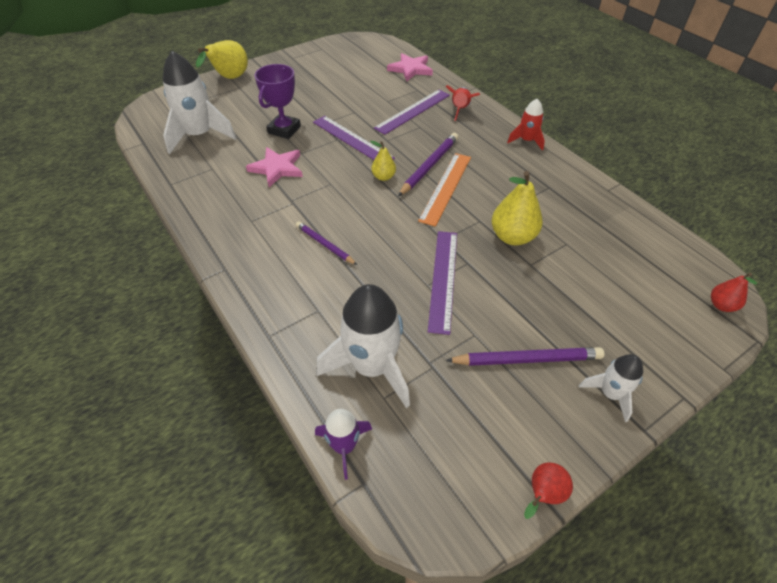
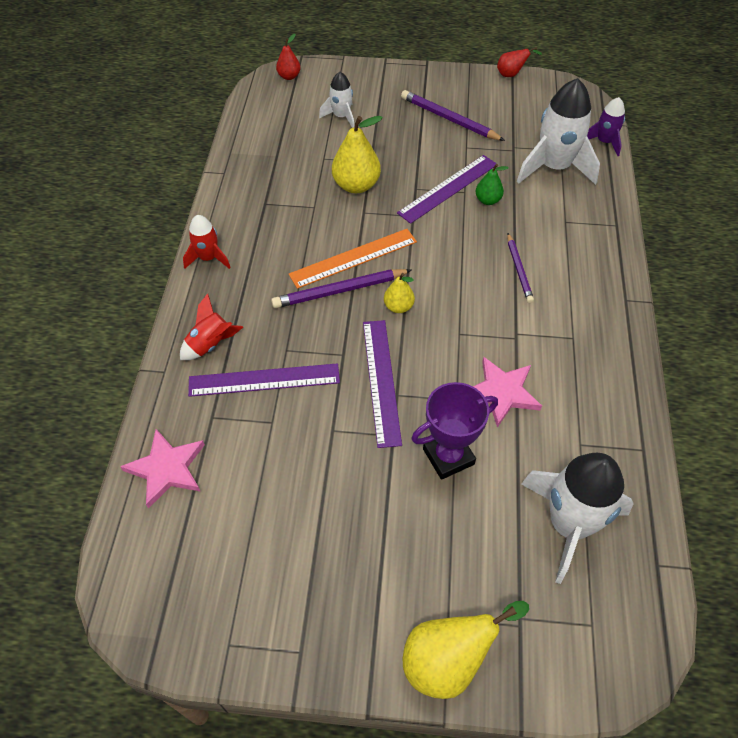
camera: 140 degrees left, 5 degrees up
(400, 289) = (488, 200): none -> green pear
(610, 394) = (423, 83): white rocket -> white rocket (341, 116)

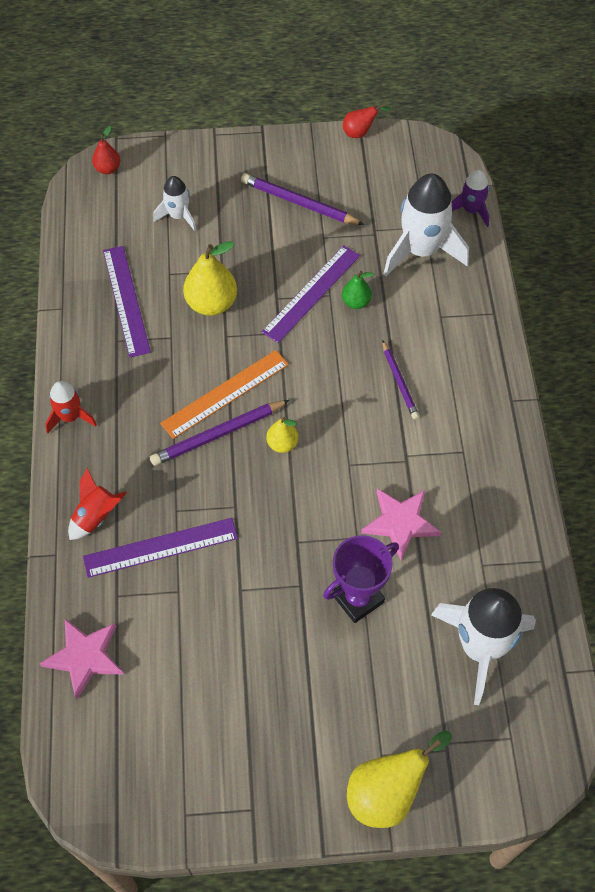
camera: 10 degrees left, 5 degrees up
(381, 381) = (279, 529): purple ruler -> purple ruler (126, 300)

